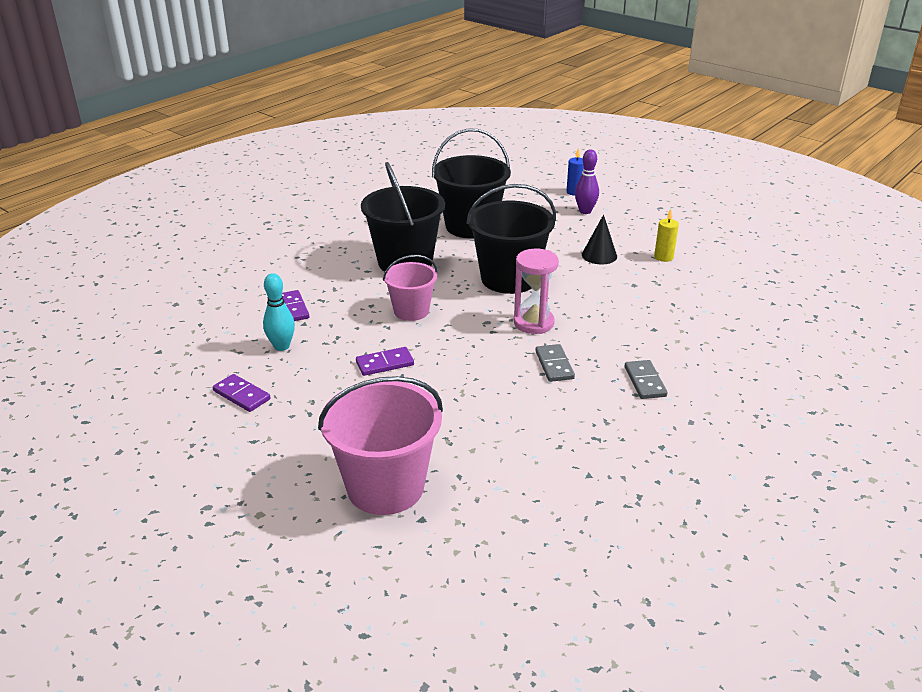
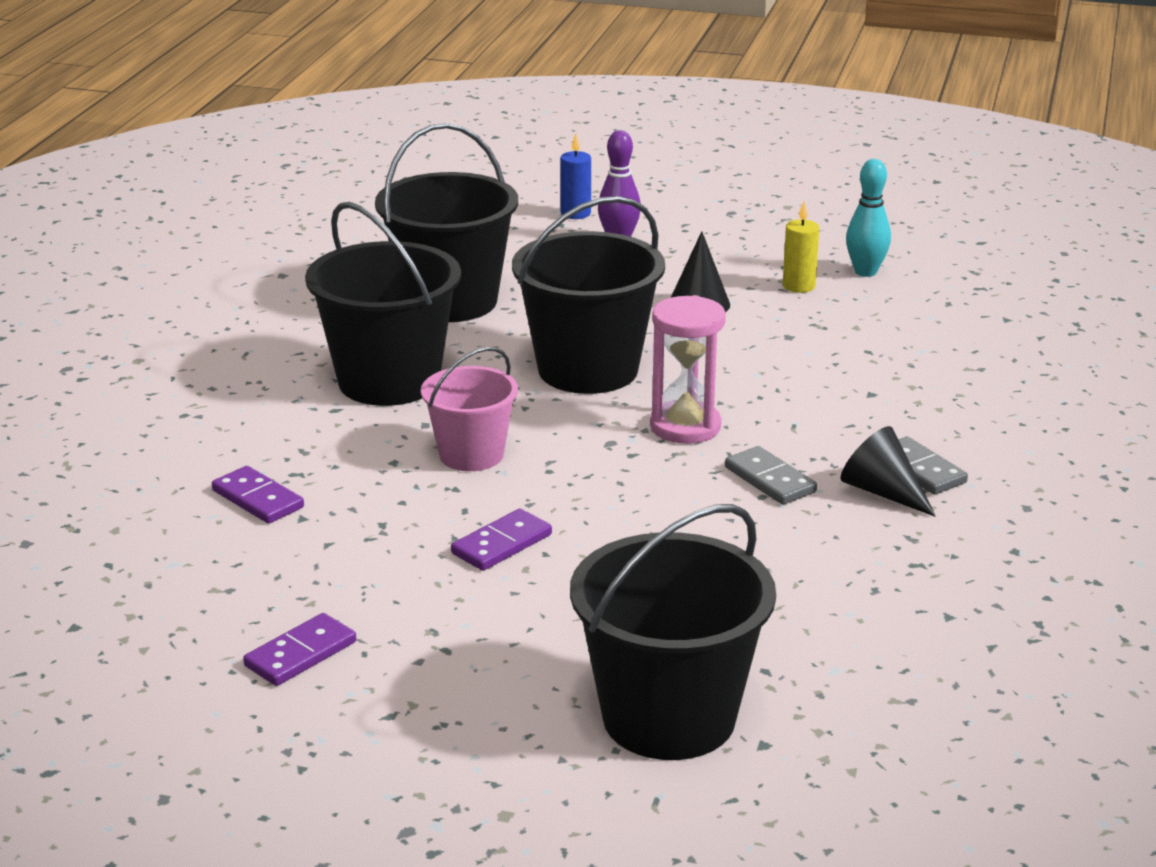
camera: 25 degrees left, 5 degrees down
(241, 395) = (301, 654): purple domino -> purple domino turned 60 degrees counterclockwise
(281, 346) = (297, 562): turquoise bowling pin -> turquoise bowling pin (865, 272)
(385, 487) = (668, 717): pink bucket -> black bucket
(612, 389) = (882, 492): none -> black cone

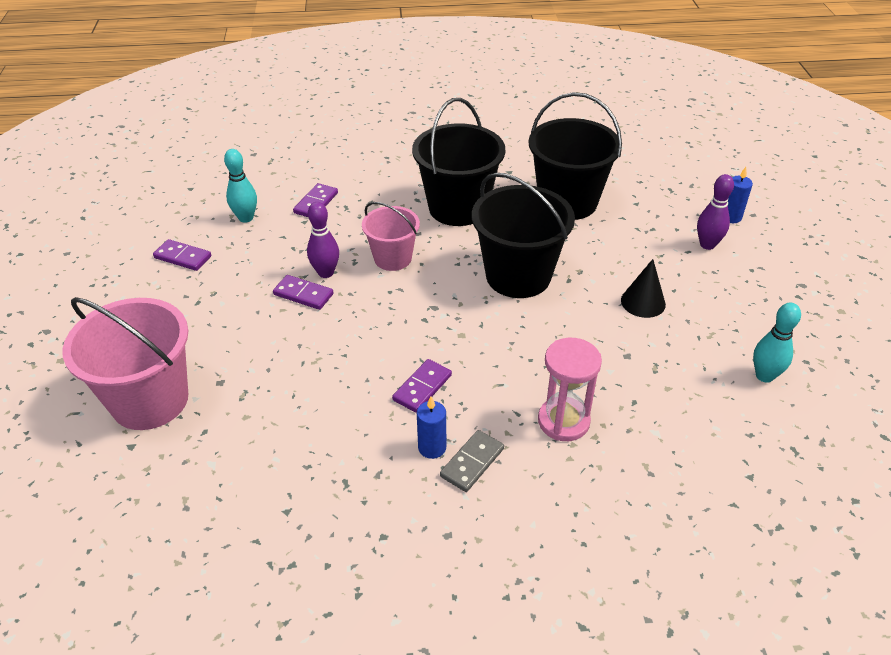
camera: 70 degrees right, 15 degrees up
(237, 574) = (246, 218): none -> turquoise bowling pin
(461, 517) = (326, 273): none -> purple bowling pin
(668, 717) = (150, 400): black bucket -> pink bucket
(685, 427) = (470, 334): pink hourglass -> pink hourglass (563, 421)
(770, 480) = (422, 387): grey domino -> purple domino
(799, 286) = (710, 344): yellow candle -> none
(882, 492) = (432, 447): black cone -> blue candle

